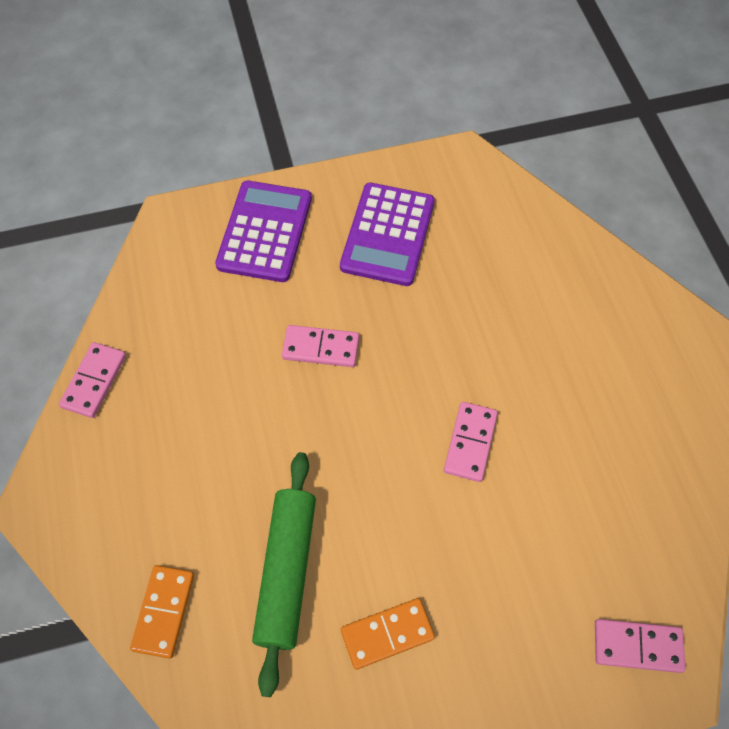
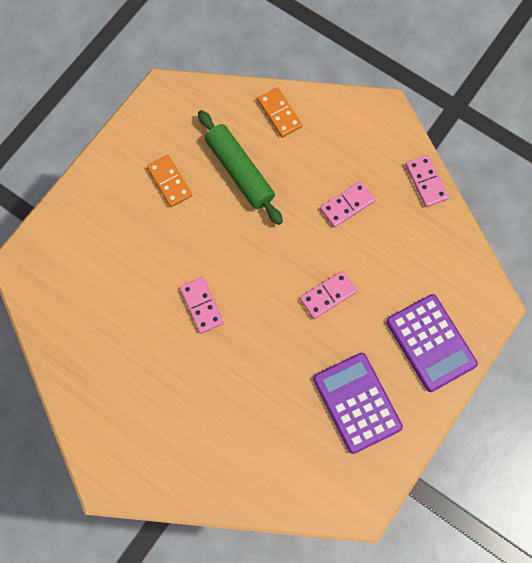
camera: 140 degrees right, 10 degrees up
(387, 634) = (169, 182): orange domino -> orange domino turned 60 degrees counterclockwise
(637, 646) = (46, 266): pink domino -> pink domino (347, 205)

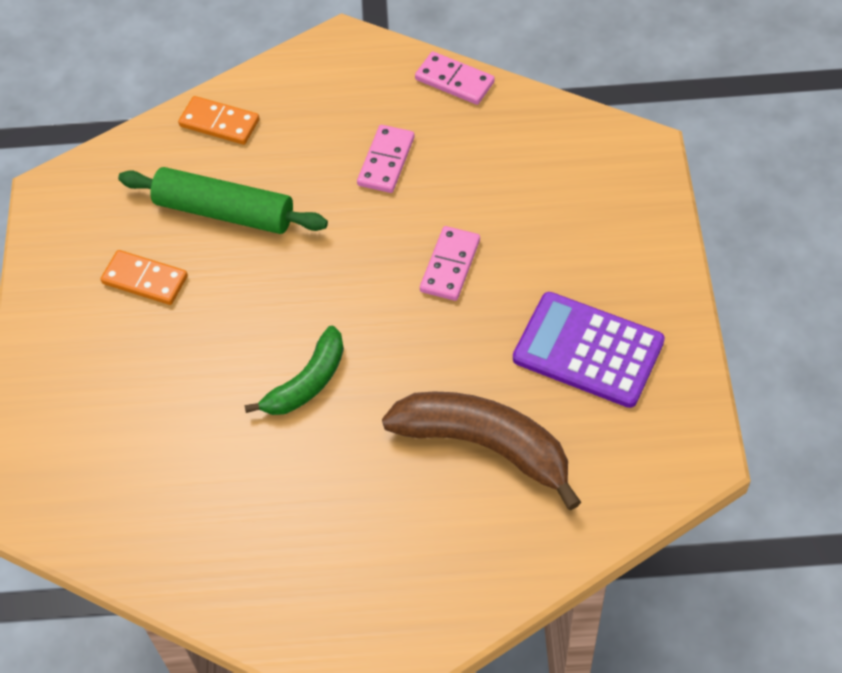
camera: 35 degrees left, 15 degrees down
(202, 305) = (307, 382): pink domino -> green banana
(259, 413) = (484, 446): none -> brown banana
(431, 343) = (611, 231): purple calculator -> none

